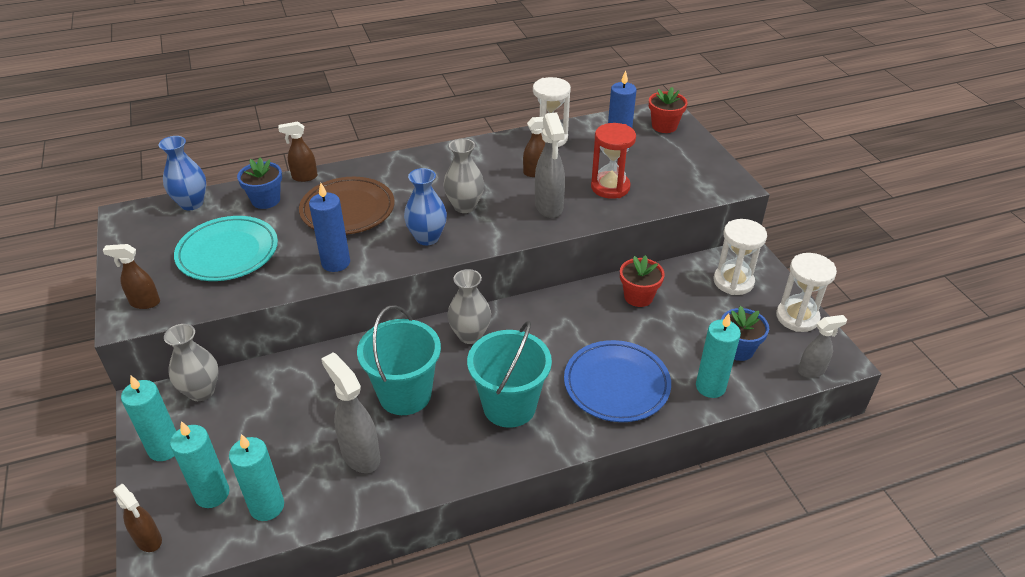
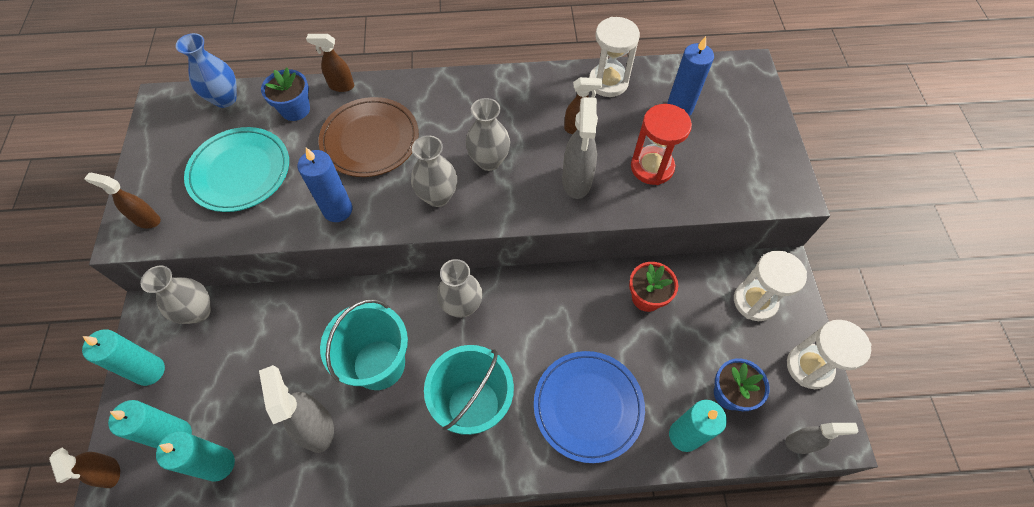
camera: 15 degrees right, 20 degrees up
(427, 238) = (438, 196): blue vase -> grey vase
(664, 126) = (741, 89): red flower pot -> none

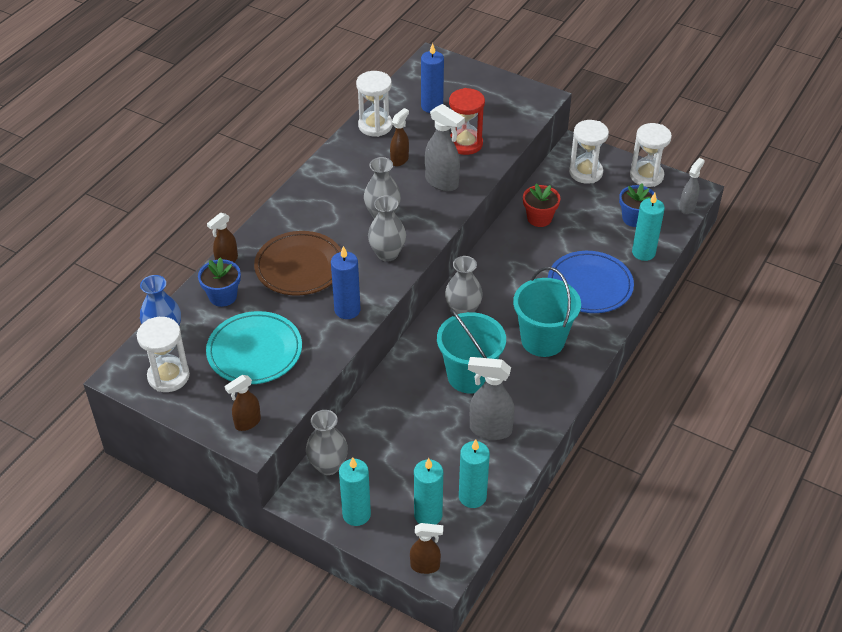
camera: 55 degrees left, 15 degrees down
(175, 131) = (168, 376): none -> white hourglass

